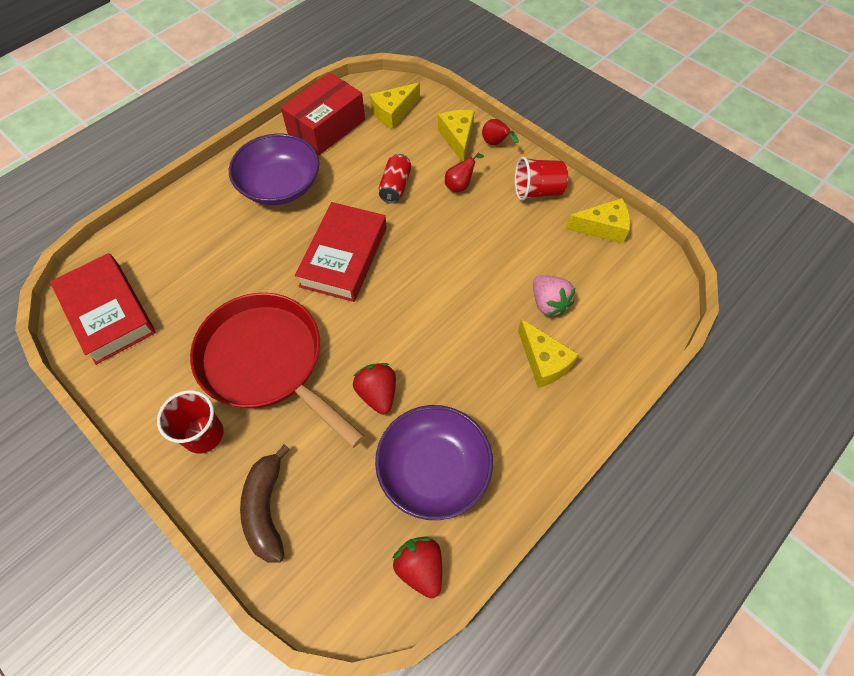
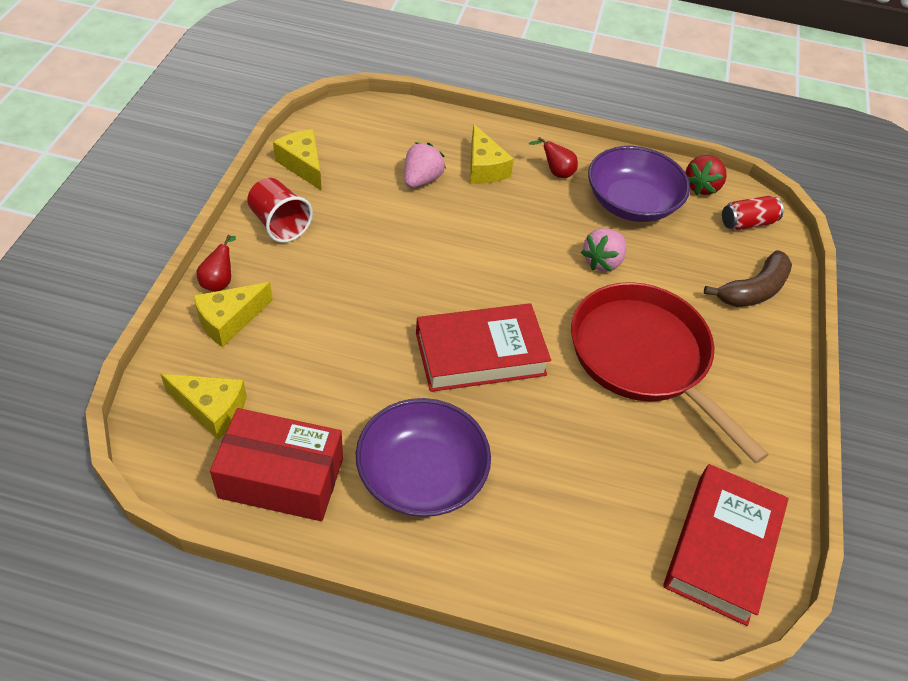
camera: 125 degrees left, 10 degrees down
(203, 434) = (746, 367): red cup -> none
(267, 362) = (644, 358): red pan -> red pan turned 135 degrees clockwise
(377, 394) = (602, 261): red strawberry -> pink strawberry
(395, 186) = (347, 351): red can -> red can (747, 223)
(460, 185) = (309, 291): red pear -> red pear (556, 172)
(543, 361) = (484, 168): yellow cheese -> yellow cheese turned 135 degrees clockwise

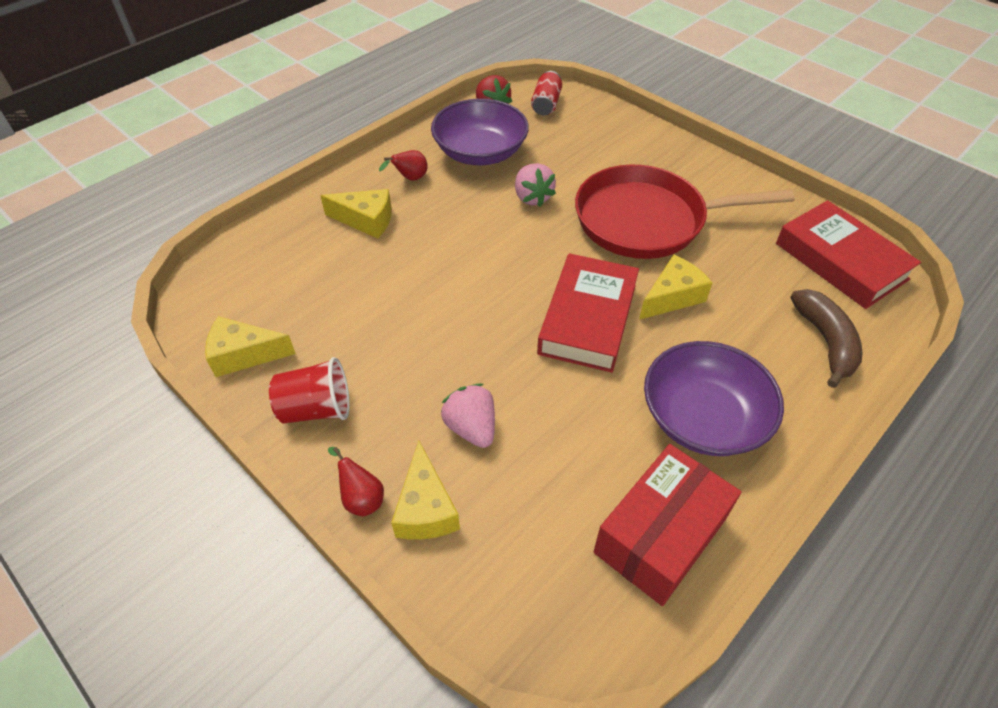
camera: 55 degrees left, 0 degrees up
(211, 409) = (541, 571): yellow cheese -> yellow cheese (672, 297)
(421, 180) = (345, 269): pink strawberry -> pink strawberry (471, 427)
(753, 290) = (614, 133): brown banana -> brown banana (825, 341)

